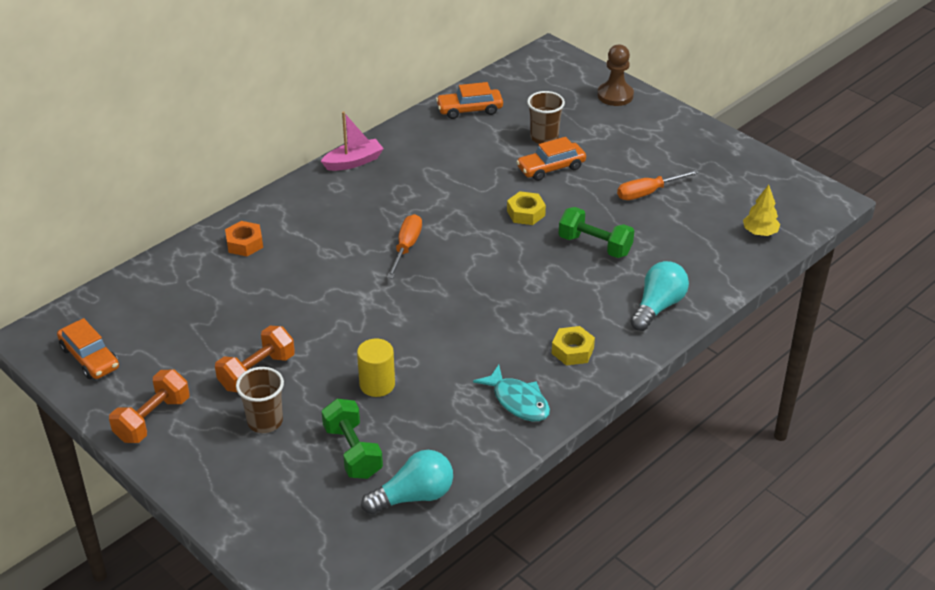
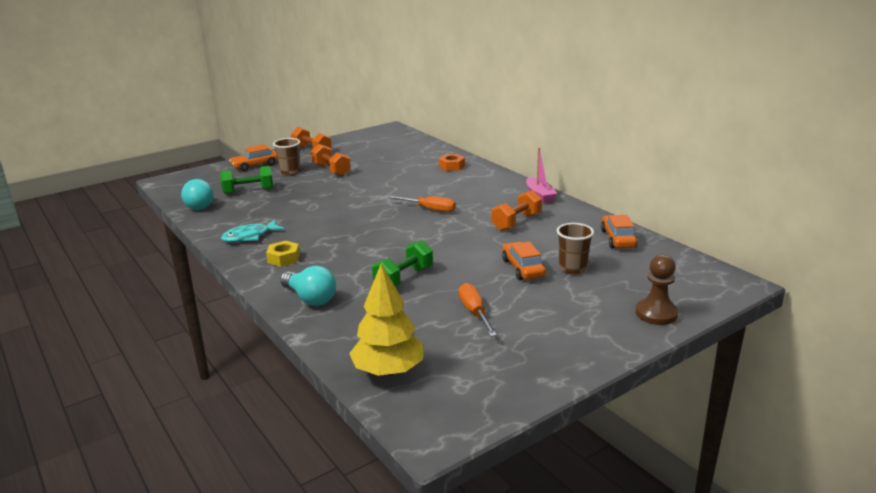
camera: 100 degrees right, 15 degrees down
(90, 358) = (367, 138): orange car -> orange car (255, 165)
(377, 384) = (298, 198): yellow cylinder -> none
(437, 176) = (516, 222): none -> orange dumbbell
(526, 213) = (458, 253): yellow nut -> none
(759, 232) = (388, 371): yellow tree -> yellow tree, size x1.80

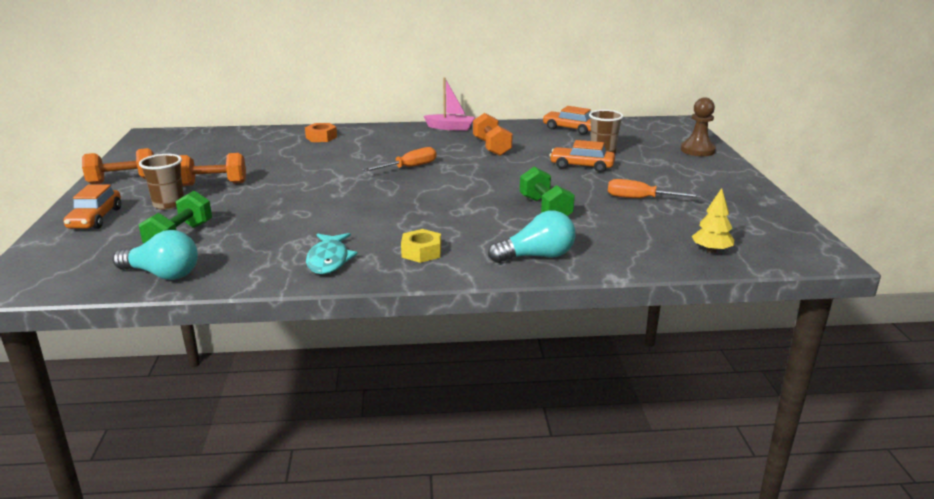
camera: 60 degrees left, 0 degrees up
(388, 371) = (711, 250): yellow tree -> yellow tree, size x0.56

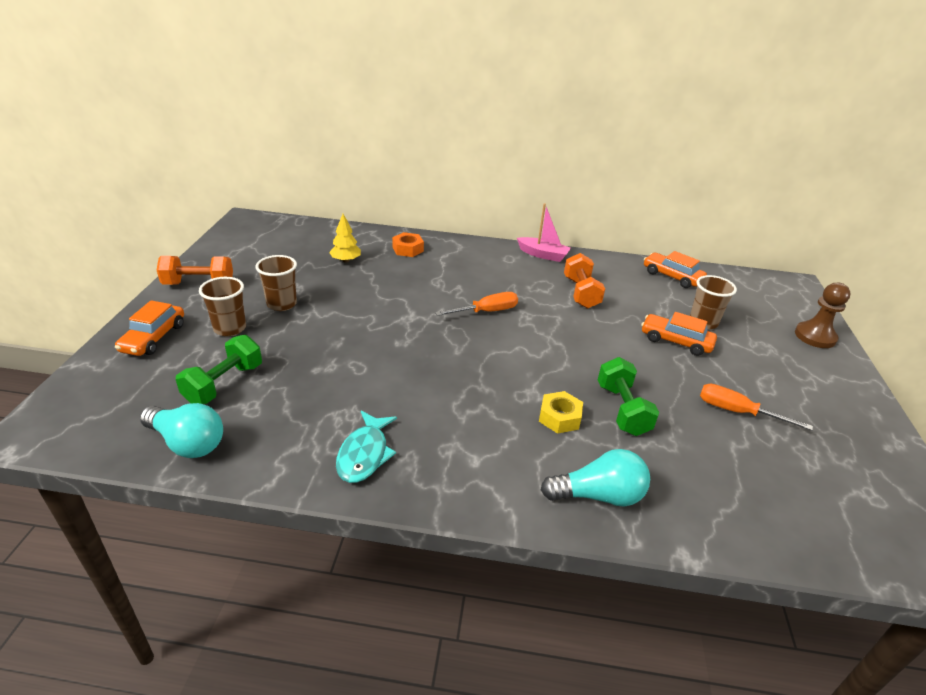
camera: 10 degrees right, 10 degrees up
(212, 184) = (282, 304): orange dumbbell -> brown cup
(421, 252) = (468, 460): yellow nut -> yellow nut (559, 417)
(711, 250) = (815, 528): yellow tree -> yellow tree (346, 260)

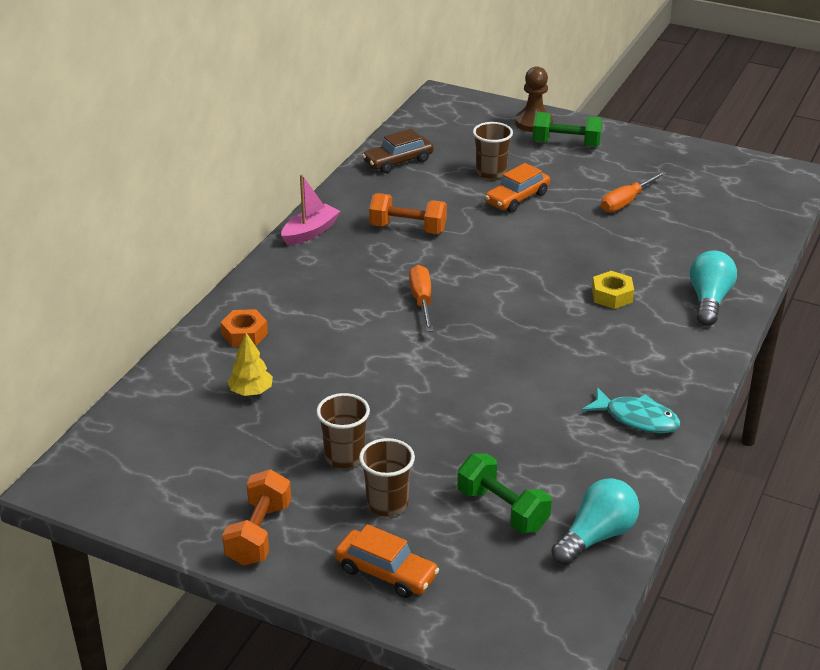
camera: 70 degrees left, 0 degrees up
(622, 410) = (609, 259): green dumbbell -> green dumbbell (566, 144)
(672, 276) = (398, 161): orange car -> brown car

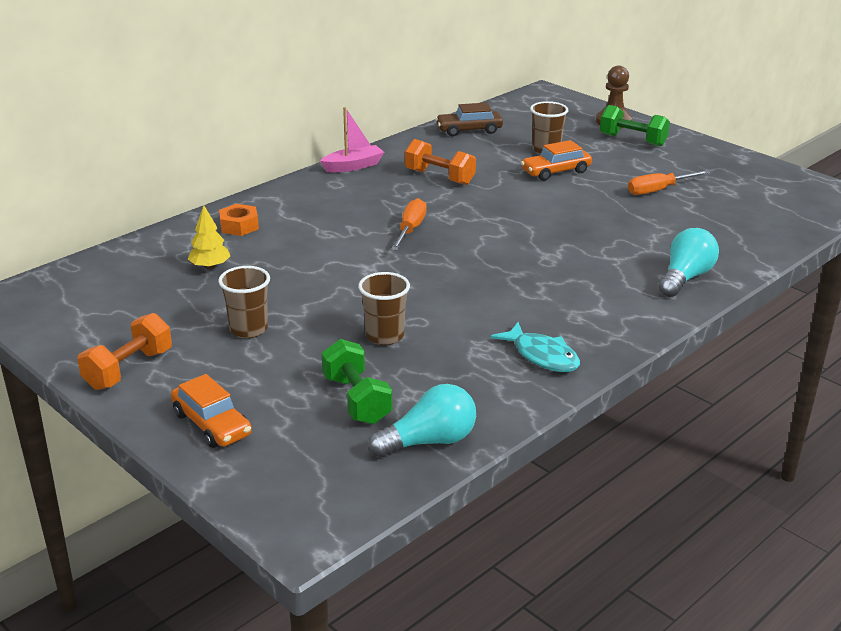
camera: 20 degrees right, 5 degrees down
(387, 504) = (256, 372): brown cup -> brown cup (384, 336)
(612, 296) = (590, 257): yellow nut -> none

